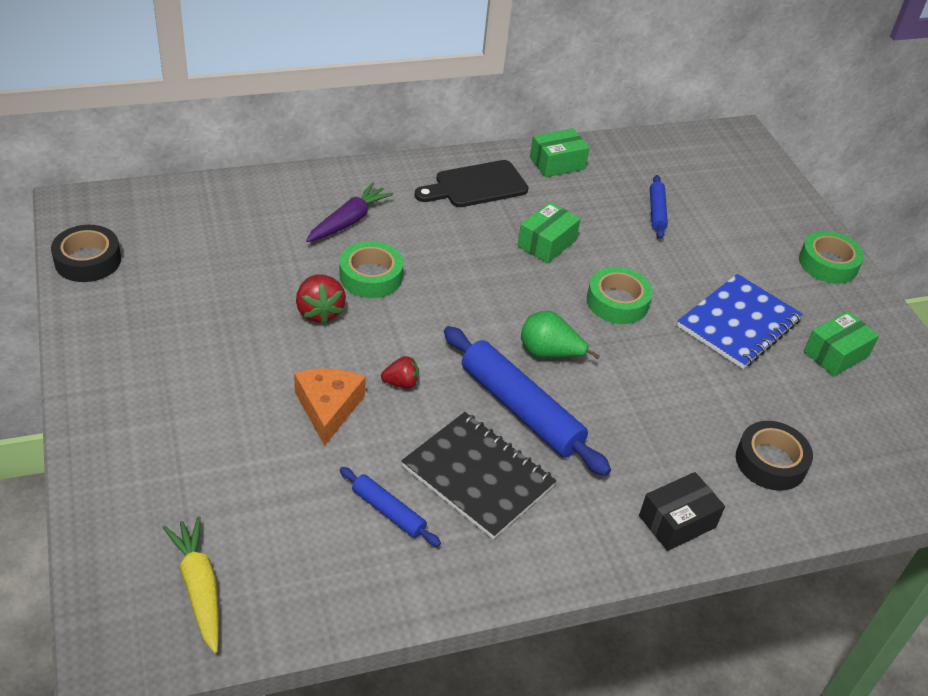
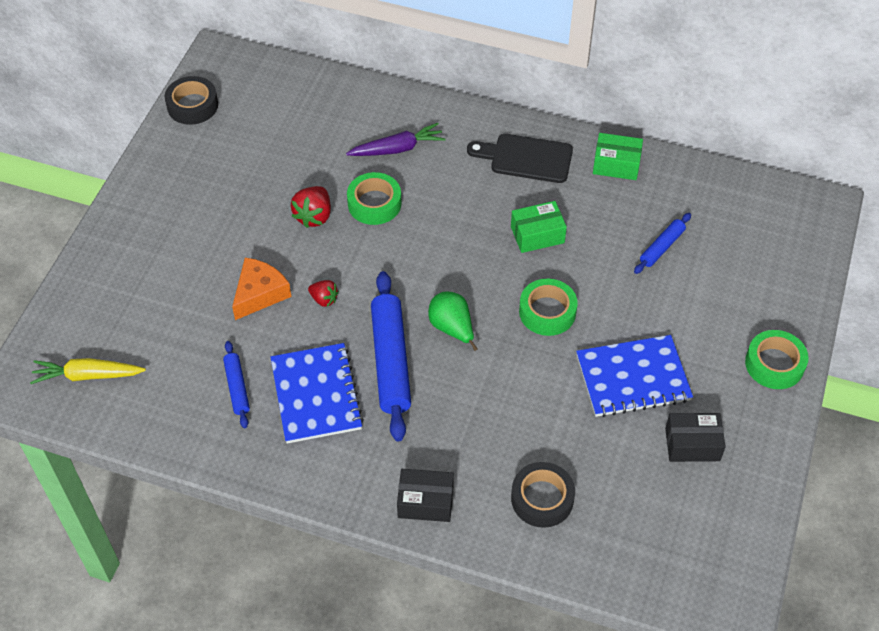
camera: 40 degrees right, 10 degrees up
(199, 587) = (87, 375): yellow carrot -> yellow carrot turned 105 degrees counterclockwise
(478, 476) = (316, 395): black notebook -> blue notebook
(835, 354) = (692, 444): green box -> black box

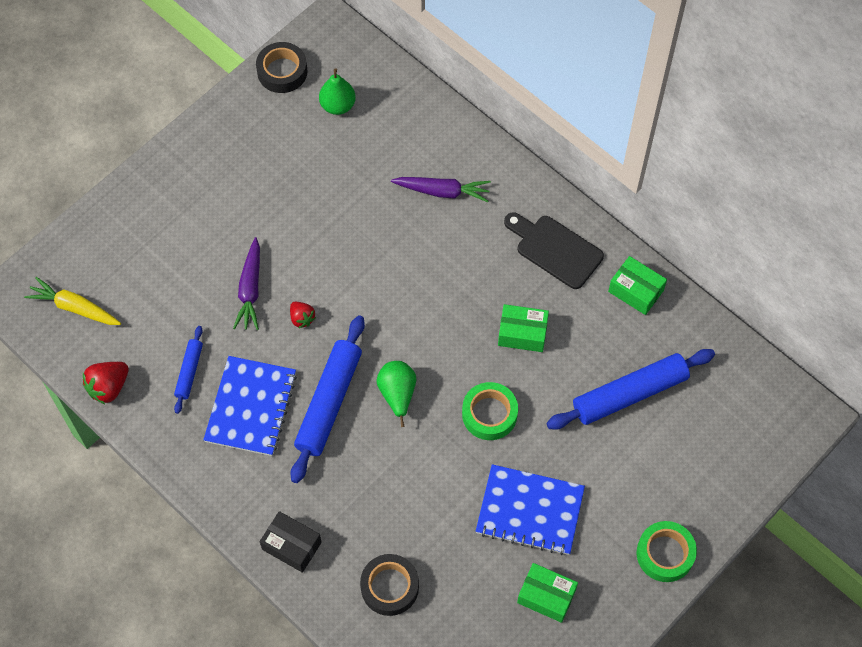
camera: 25 degrees right, 10 degrees up
(260, 294) = (250, 289): orange cheese -> purple carrot
(261, 114) = (338, 105): none -> green pear
(314, 216) = (333, 231): red strawberry -> red strawberry (108, 387)
(374, 203) = (393, 240): green tape -> none
(662, 247) = (629, 394): blue rolling pin -> blue rolling pin, size x1.94
(692, 444) = (546, 596): black box -> green box

